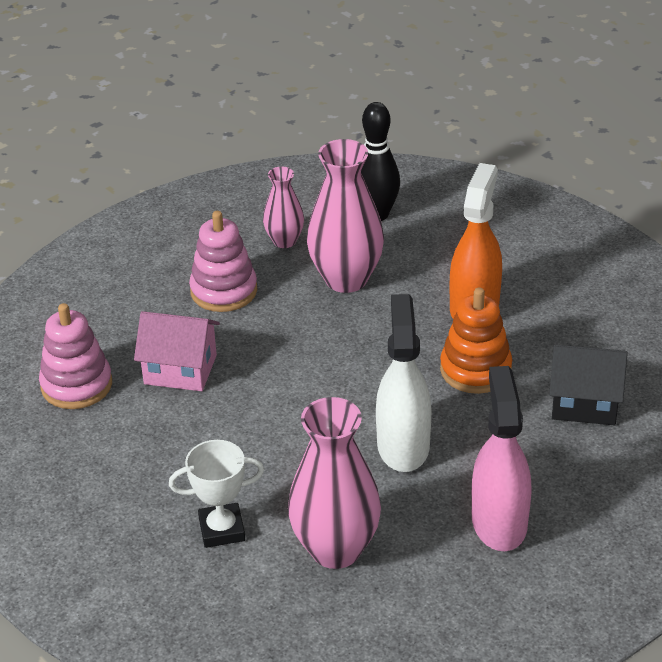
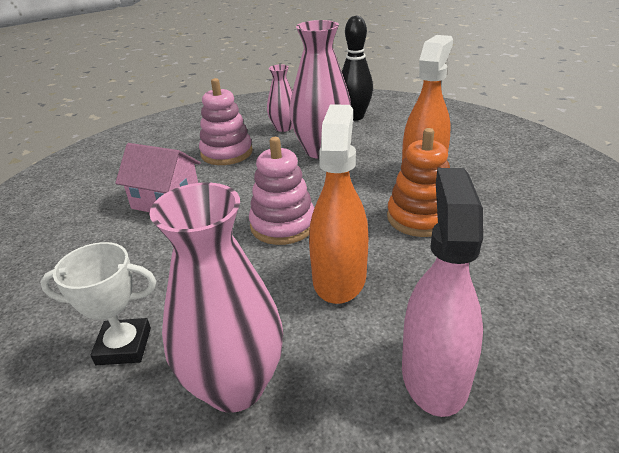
camera: 10 degrees right, 5 degrees down
(76, 385) = (79, 206): pink stacking toy -> pink stacking toy (283, 225)
(403, 446) = (339, 278): white spray bottle -> orange spray bottle
(584, 403) = (529, 253): black house -> none

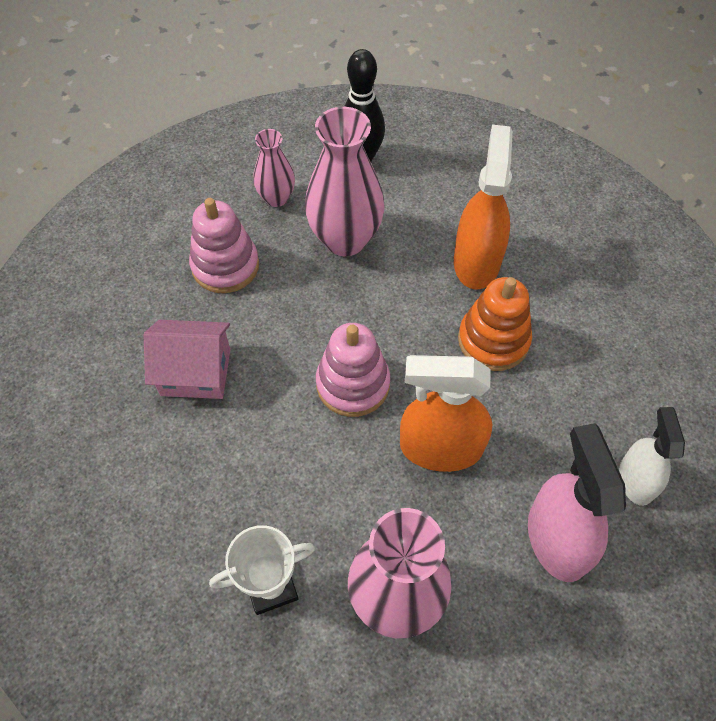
camera: 20 degrees left, 25 degrees up
(339, 278) = (440, 448): orange spray bottle -> orange spray bottle turned 75 degrees counterclockwise
(544, 342) = (636, 480): none -> white spray bottle

